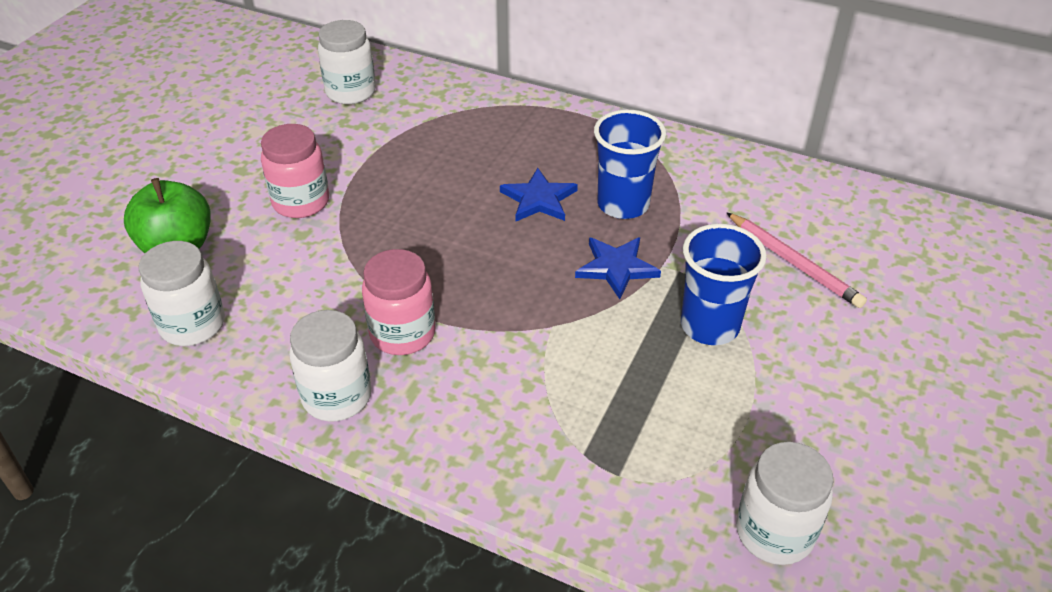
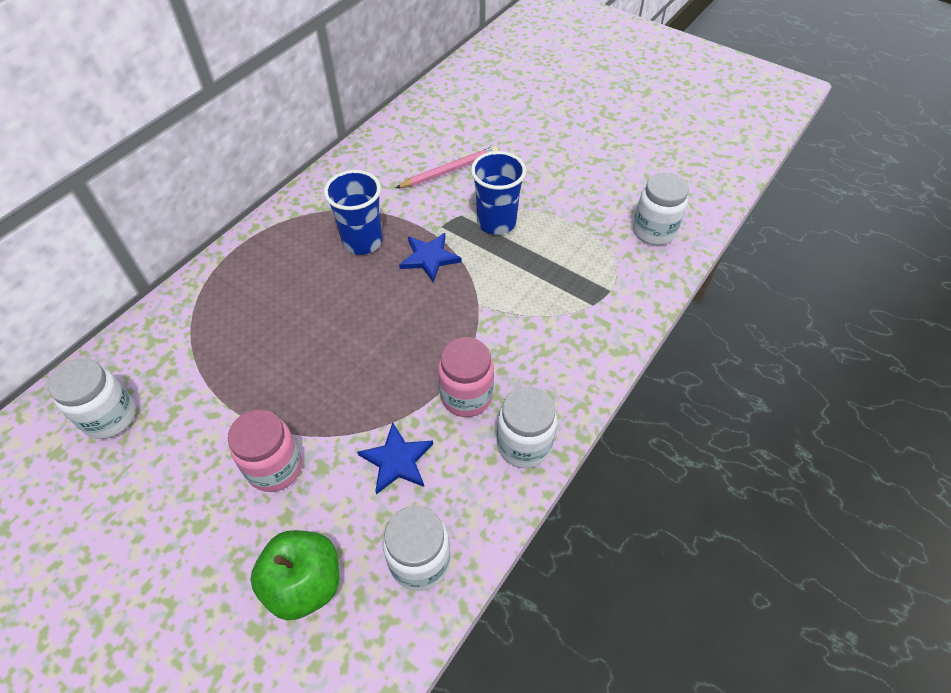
camera: 80 degrees left, 10 degrees up
(539, 199) = (337, 290): blue star -> blue star (397, 460)

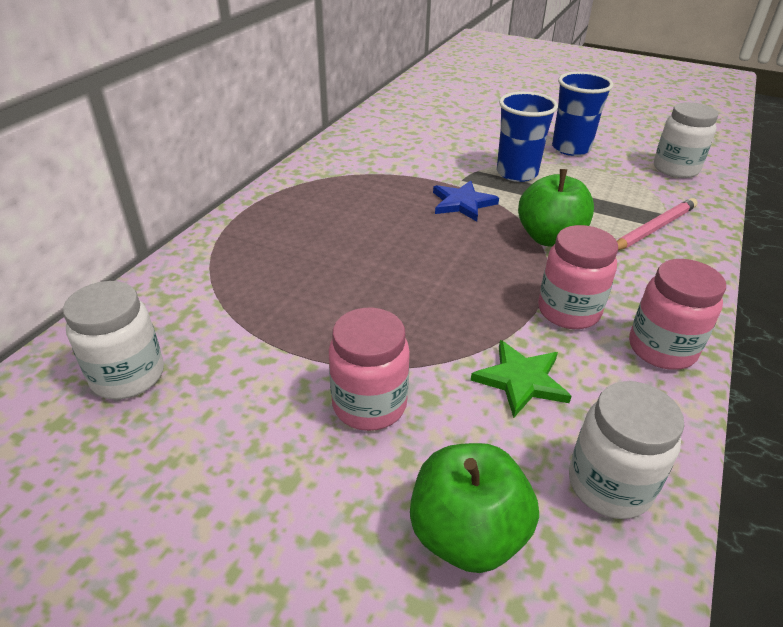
camera: 10 degrees left, 15 degrees down
(362, 241) = (384, 196): blue cup -> blue cup (571, 148)
(397, 460) = (521, 380): blue star -> green star
(450, 170) = (448, 141): pink pencil -> pink pencil (653, 228)
(489, 310) = (550, 238): none -> green apple
(524, 445) = (661, 349): white jar -> pink jar

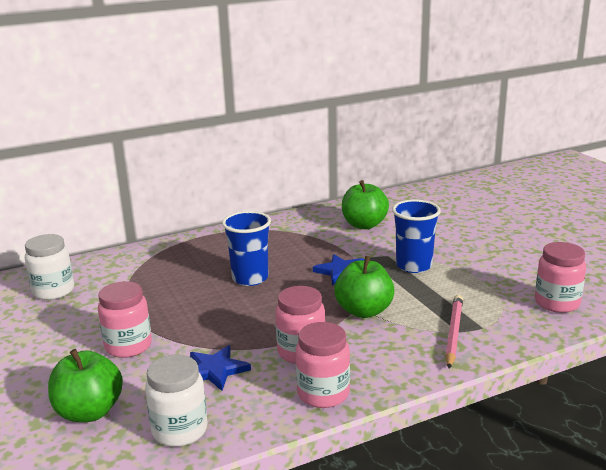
camera: 40 degrees right, 15 degrees down
(405, 145) = (364, 225): none -> green apple
(521, 380) = (215, 370): green star -> blue star
(571, 148) = (490, 262): blue cup -> blue cup (250, 278)
(653, 228) = (453, 333): pink pencil -> pink pencil turned 75 degrees counterclockwise
(675, 169) = (557, 303): white jar -> pink jar

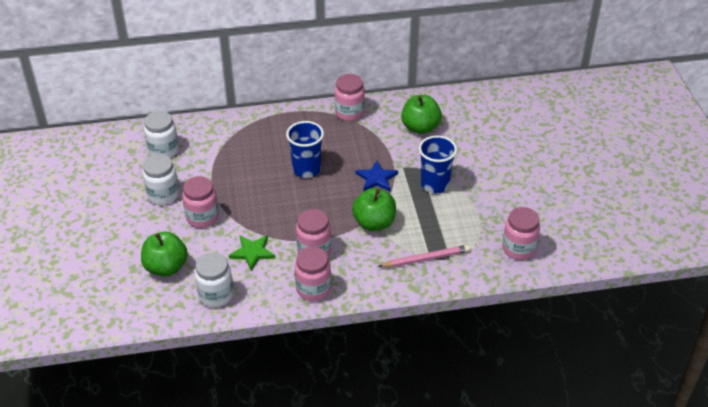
camera: 15 degrees right, 20 degrees up
(64, 333) = (163, 195): none -> white jar
(215, 370) = (252, 252): blue star -> green star
(276, 226) = (349, 113): none -> pink jar
(453, 333) = (426, 258): pink pencil -> pink pencil turned 45 degrees clockwise

